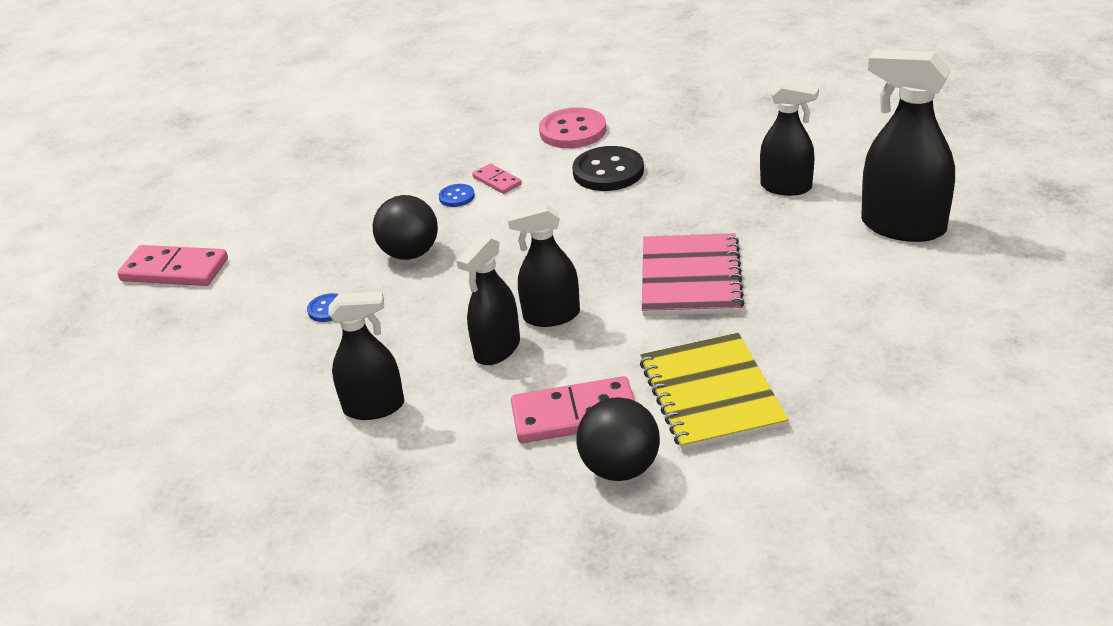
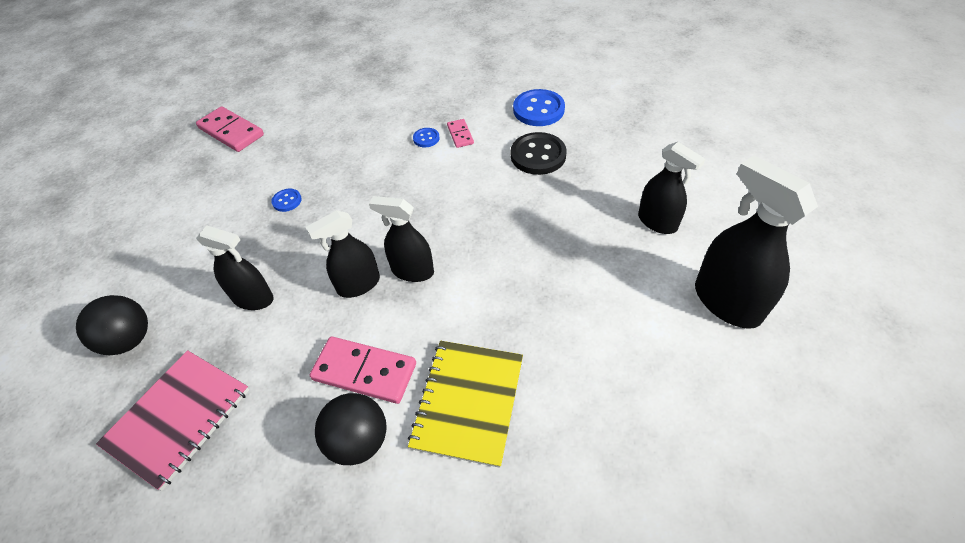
camera: 25 degrees right, 15 degrees up
(410, 253) = (365, 175): black ball -> black ball (129, 340)
(573, 131) = (538, 110): pink button -> blue button
(690, 278) = (529, 280): pink notebook -> pink notebook (178, 418)

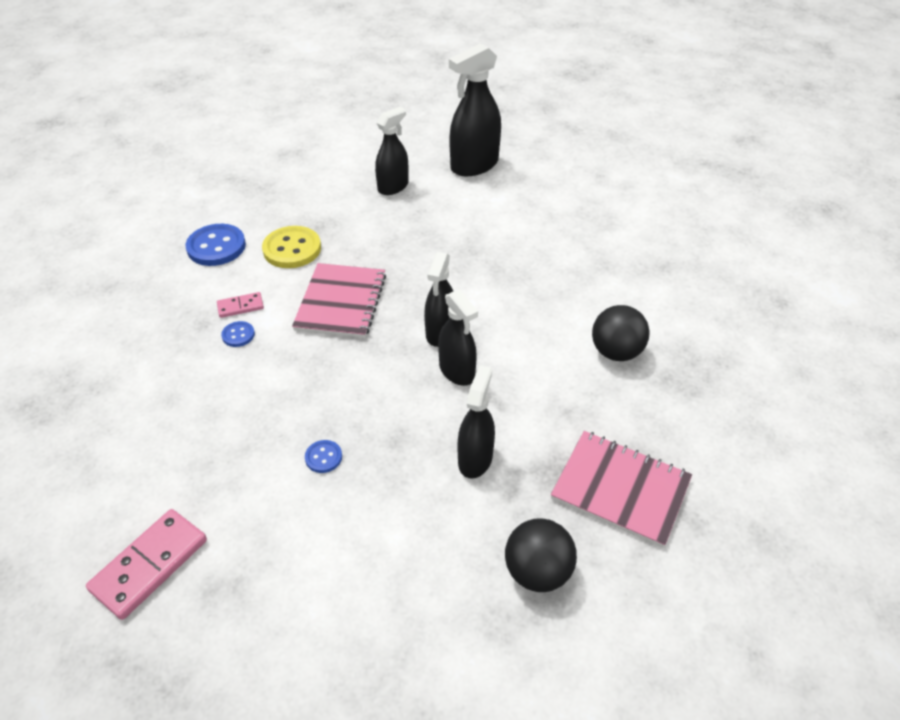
camera: 95 degrees left, 5 degrees down
(364, 371) = (553, 355): pink domino -> none
(461, 195) = (341, 302): none -> pink notebook
(468, 402) = (572, 291): yellow notebook -> none
(538, 155) = (292, 249): black button -> yellow button

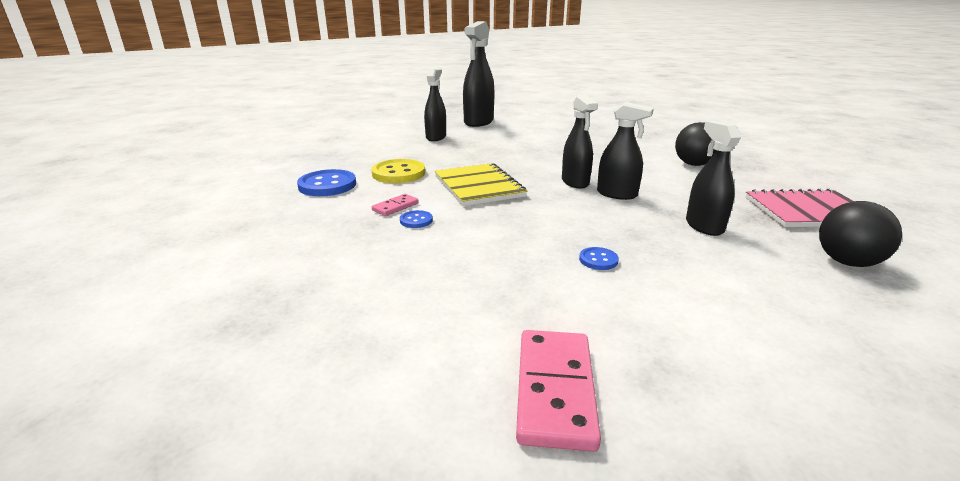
camera: 30 degrees left, 20 degrees down
(341, 302) = (479, 186): pink notebook -> yellow notebook

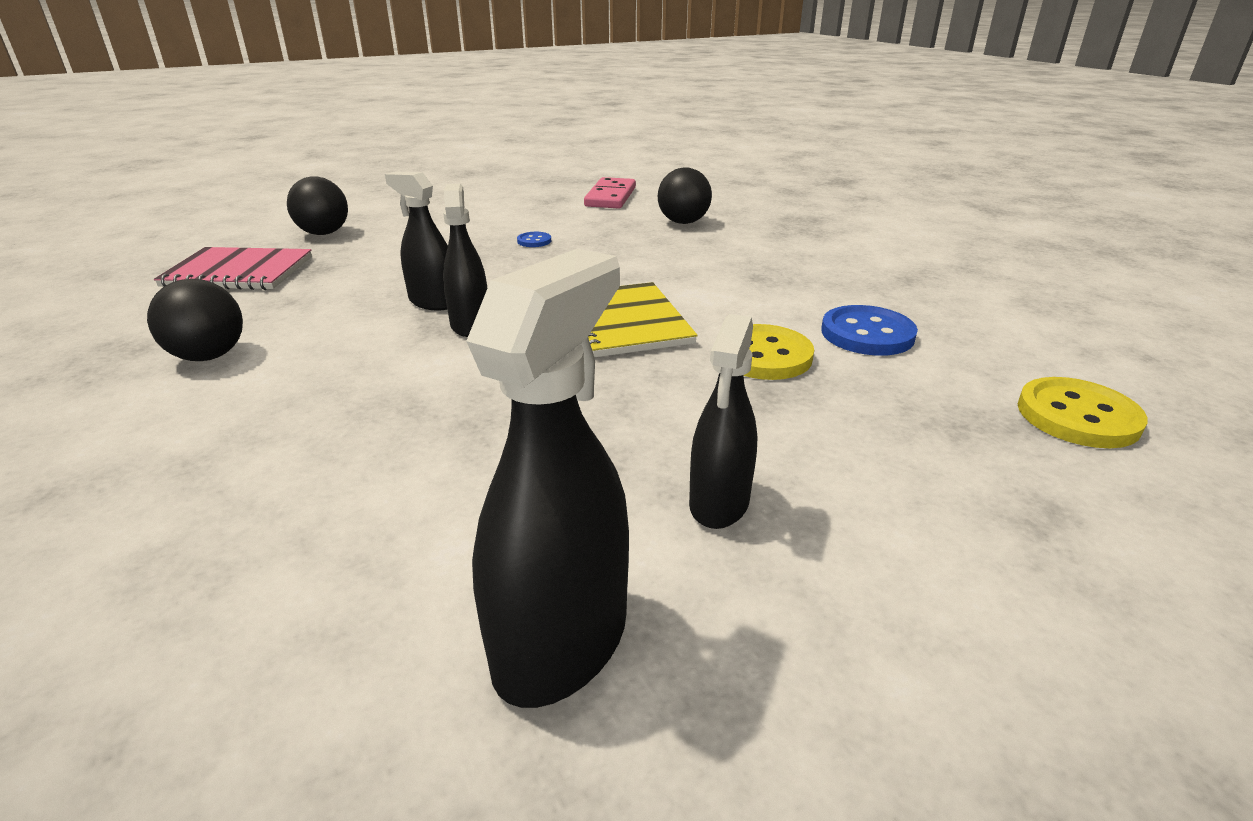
camera: 175 degrees left, 5 degrees up
(270, 158) = (1077, 416): none -> yellow button
(395, 207) = (740, 295): pink domino -> none
(416, 220) = (707, 278): blue button -> none
(425, 307) = (683, 222): none -> black ball
(704, 226) = (391, 262): black spray bottle -> none

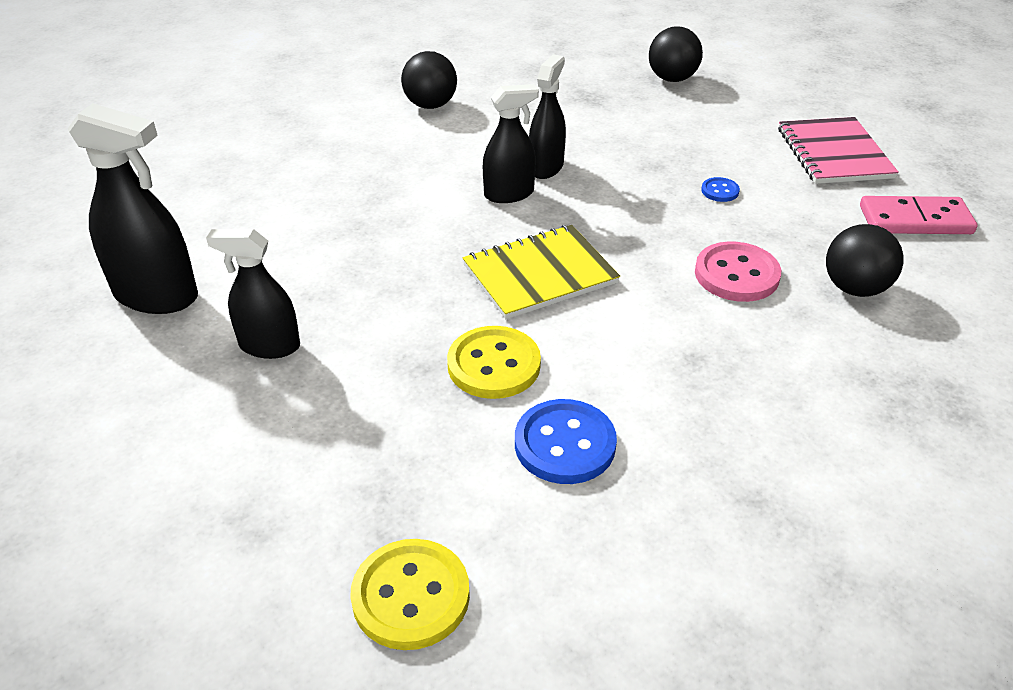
camera: 80 degrees right, 10 degrees up
(238, 272) = (569, 70): pink notebook -> pink notebook (834, 153)
(655, 251) = (736, 274): none -> pink button

